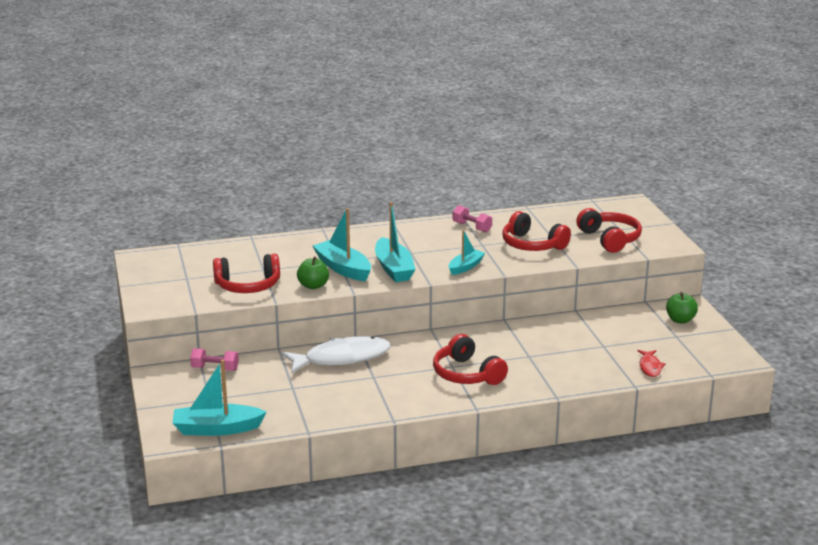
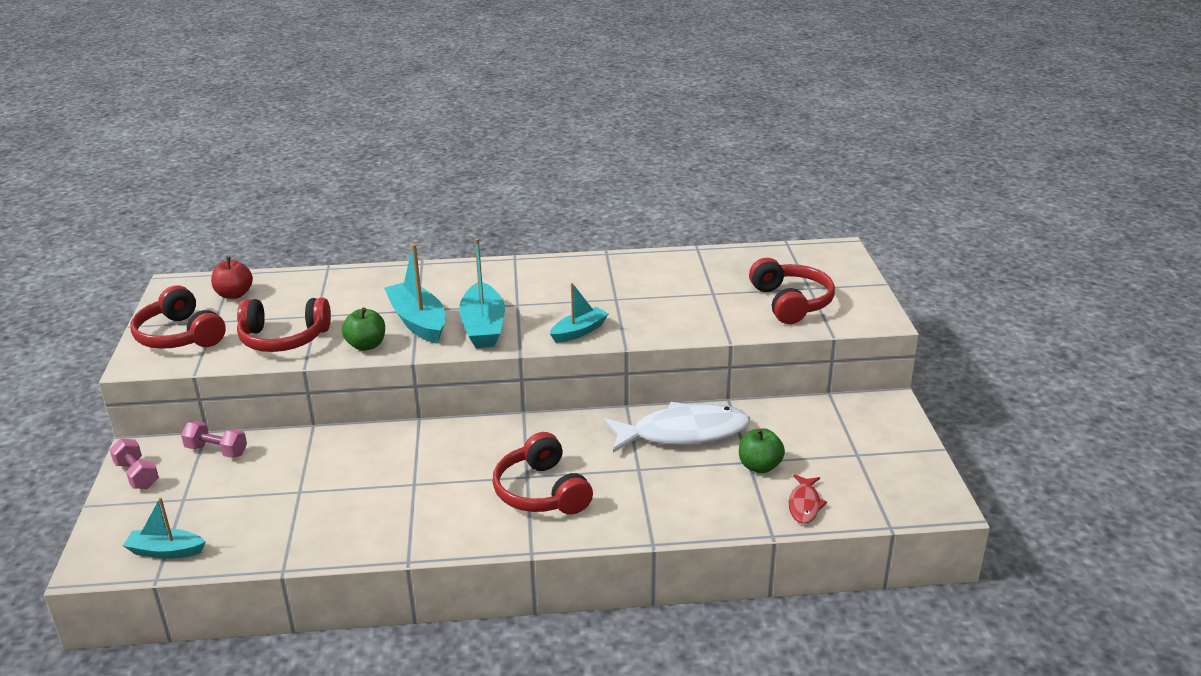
camera: 10 degrees right, 5 degrees up
(190, 260) = (234, 294): none -> red apple
(217, 429) = (166, 551): turquoise boat -> turquoise boat, size x0.63
(342, 358) = (386, 449): white fish -> white fish (683, 433)
(472, 227) = (613, 272): pink dumbbell -> pink dumbbell (137, 475)
(532, 245) = (682, 304): red headphones -> red headphones (180, 336)
(680, 320) = (870, 428): green apple -> green apple (759, 466)

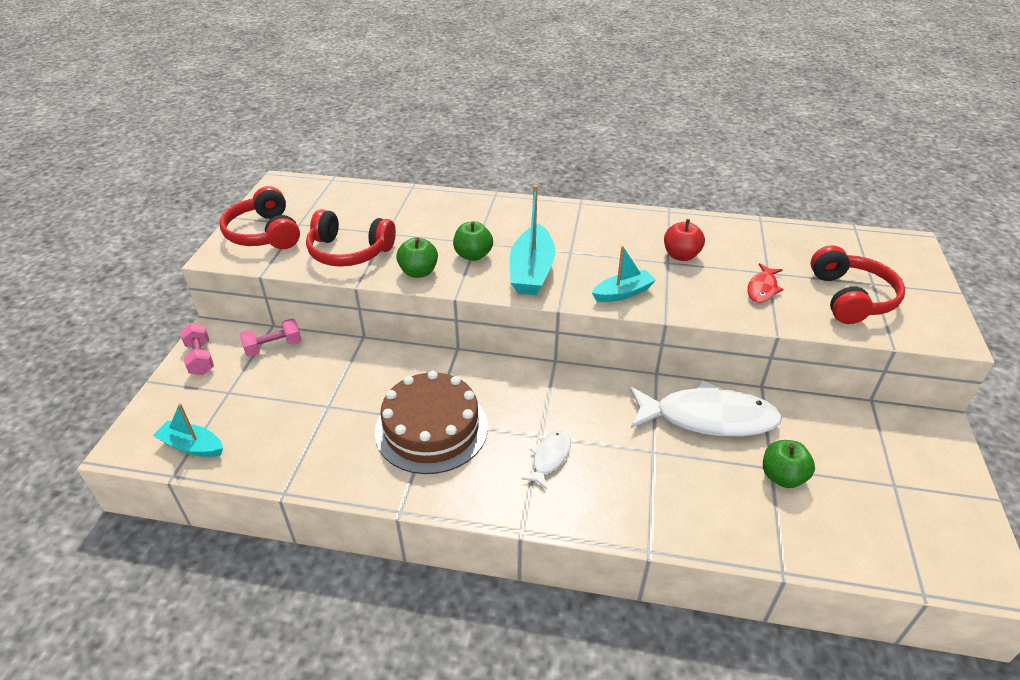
camera: 15 degrees right, 10 degrees up
(216, 451) = (273, 347): pink dumbbell -> pink dumbbell turned 60 degrees counterclockwise
(234, 294) = (325, 200): red apple -> red apple (681, 255)
(416, 490) = (431, 428): none -> brown cake
(418, 322) = (473, 255): turquoise boat -> green apple
(541, 492) = (550, 457): red headphones -> white fish
(804, 504) = (825, 538): red fish -> red fish (762, 288)

